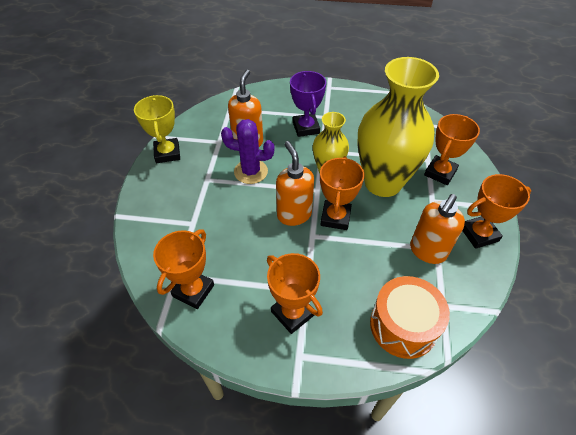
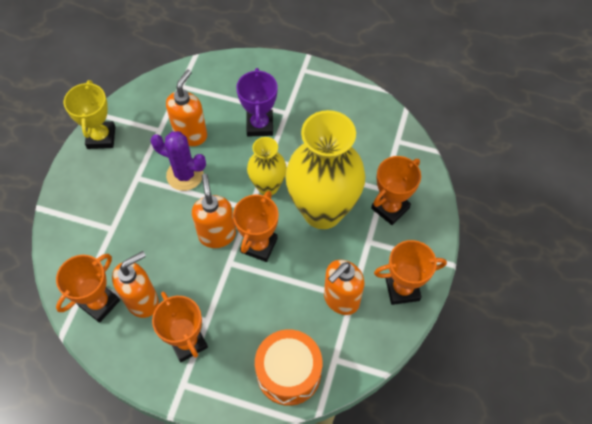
camera: 10 degrees right, 10 degrees up
(237, 282) = (142, 301): none -> orange soap dispenser

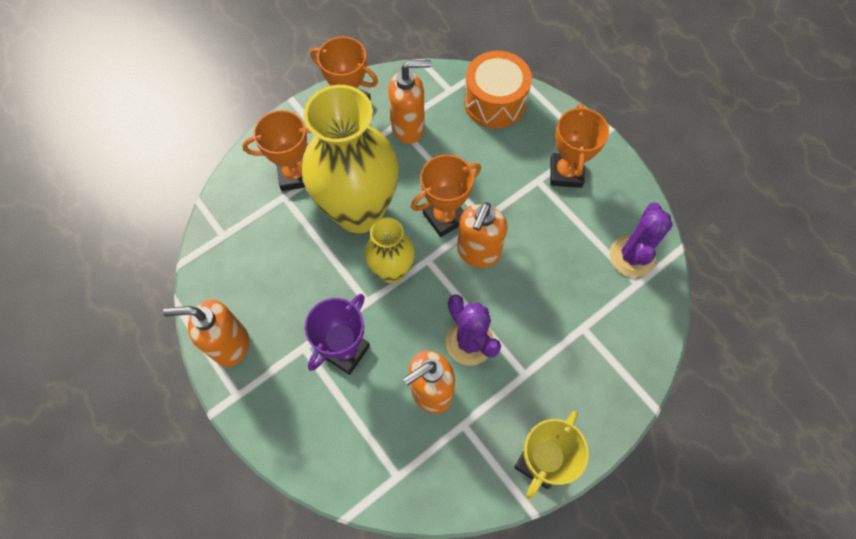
camera: 145 degrees left, 5 degrees up
(99, 303) = (632, 256): orange trophy -> purple cactus
(142, 301) = (588, 233): orange soap dispenser -> orange soap dispenser (230, 345)

